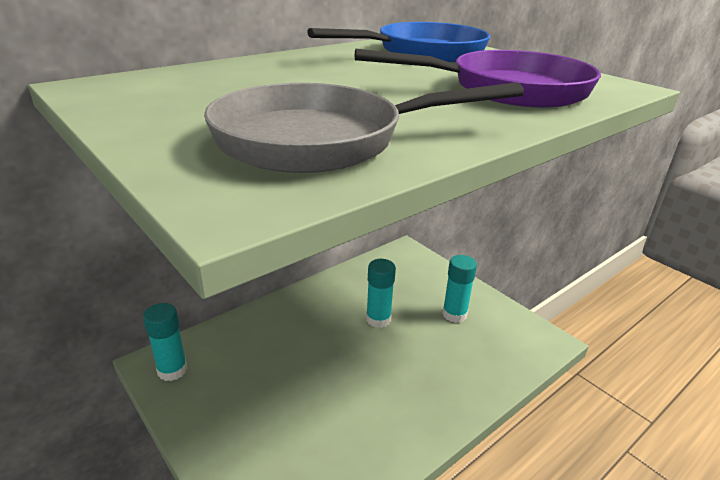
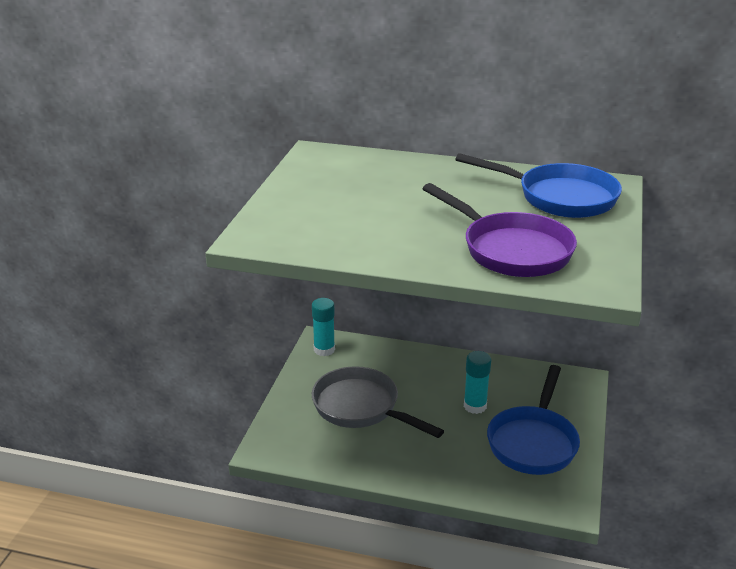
camera: 55 degrees right, 0 degrees up
(322, 140) = (333, 230): grey pan -> grey pan (361, 408)
(454, 314) = (533, 442): turquoise glue stick -> blue pan

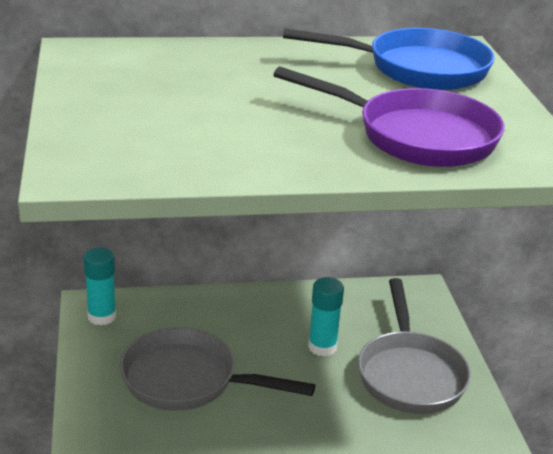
camera: 25 degrees left, 0 degrees up
(533, 442) = (409, 374): blue pan -> grey pan

